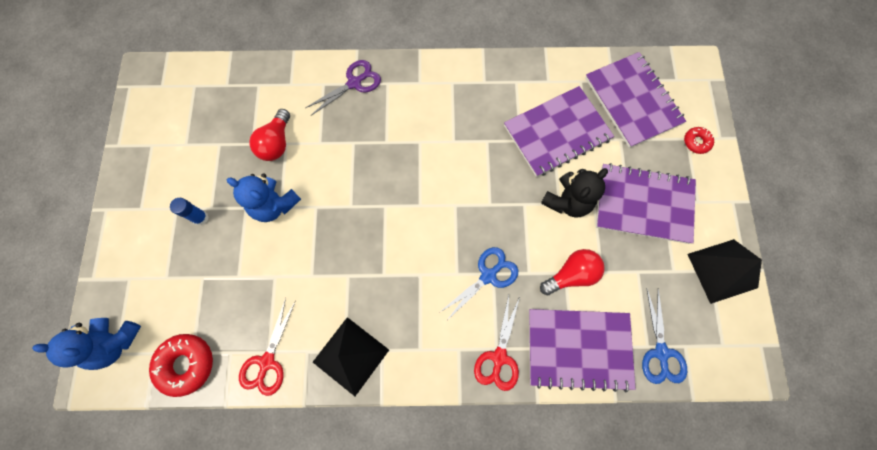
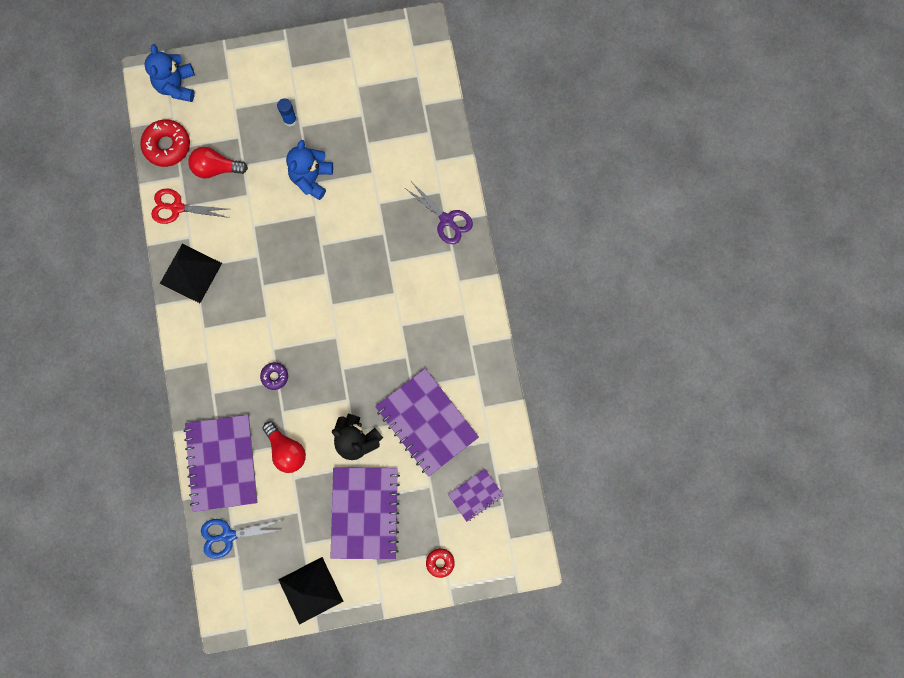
camera: 80 degrees right, 5 degrees up
(276, 143) = (371, 164): red light bulb -> red light bulb (216, 168)
(488, 276) = (275, 376): blue scissors -> purple donut
(499, 357) = (205, 395): red scissors -> none
(632, 101) = (475, 495): purple notebook -> purple notebook, size x0.51

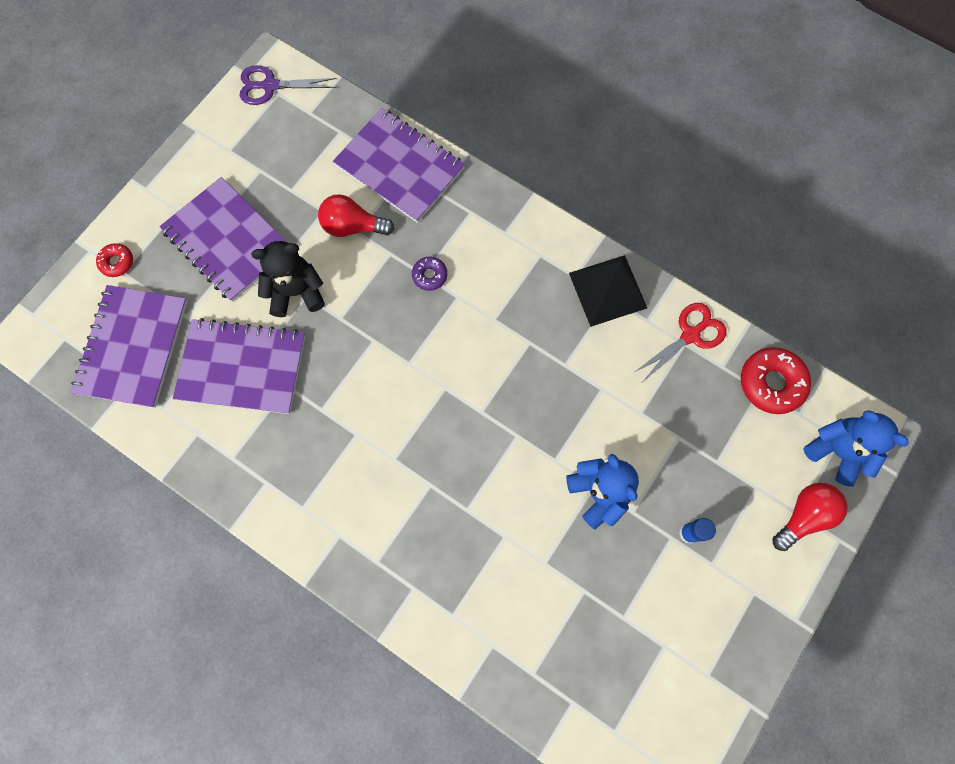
camera: 135 degrees right, 5 degrees down
(216, 168) = (701, 408): red light bulb -> red light bulb (804, 516)
(228, 536) = (333, 121): blue scissors -> none
(310, 590) = (218, 143): black pyramid -> none
(446, 220) = (415, 590): purple scissors -> purple scissors (270, 86)
(475, 495) = (133, 347): purple notebook -> purple notebook, size x1.96

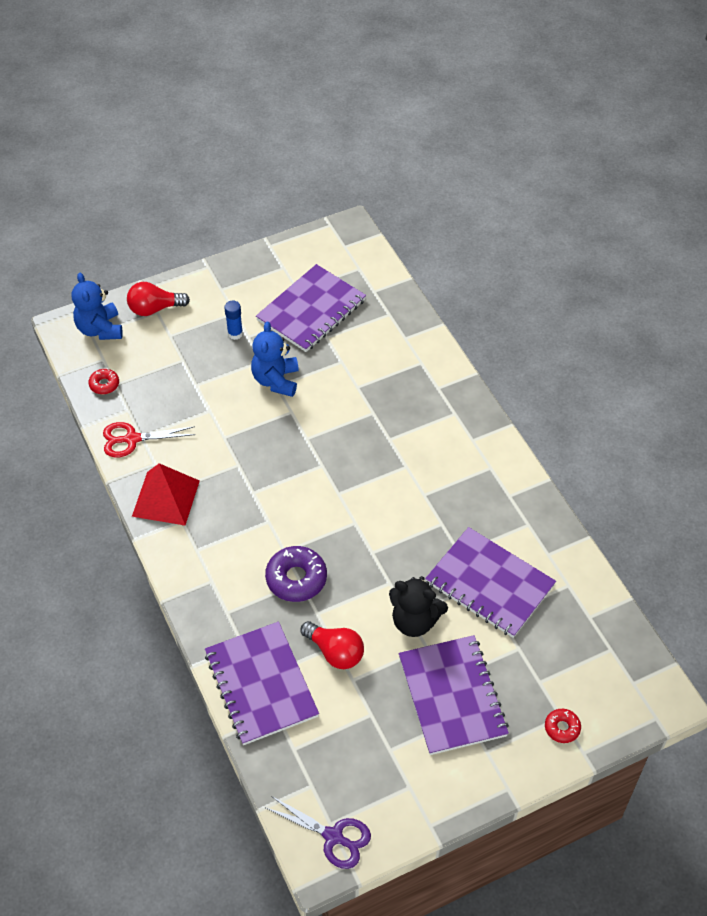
camera: 150 degrees left, 20 degrees down
(133, 347) = (575, 645): purple notebook -> purple notebook (311, 310)
(429, 275) = (296, 578): purple donut -> purple donut, size x1.83
(607, 290) = (166, 498): black pyramid -> red pyramid
(771, 383) = (104, 384): red donut -> red donut, size x0.55

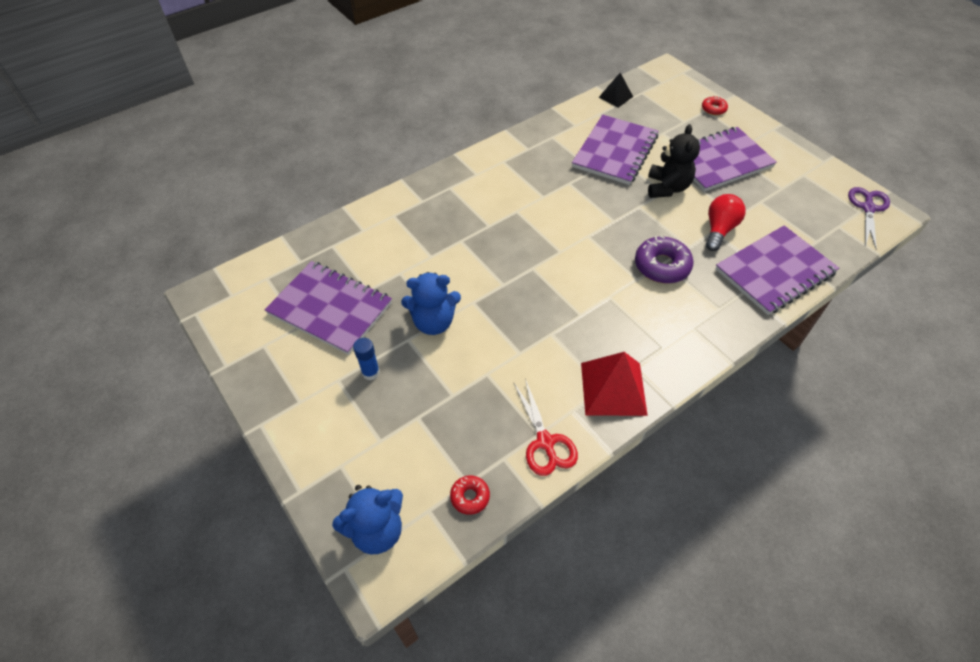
camera: 100 degrees left, 0 degrees up
(154, 309) = (336, 469): red light bulb -> none
(604, 615) = (615, 97): none -> black pyramid

